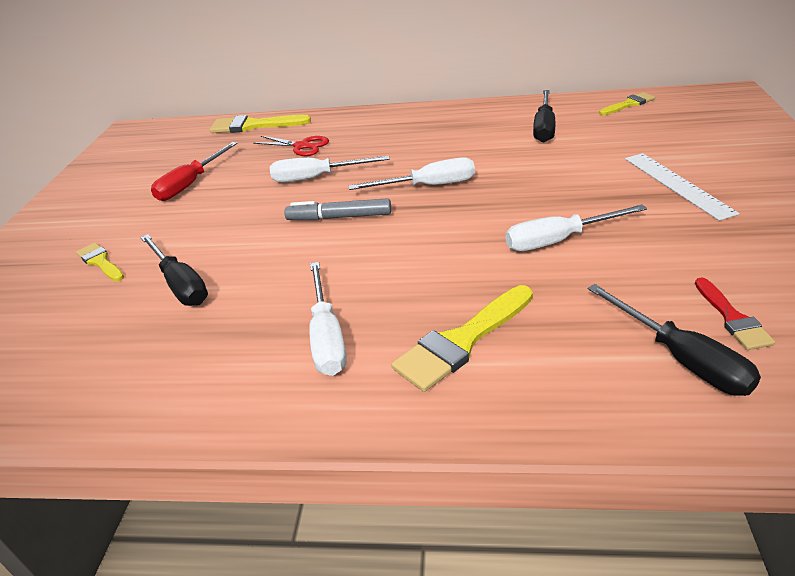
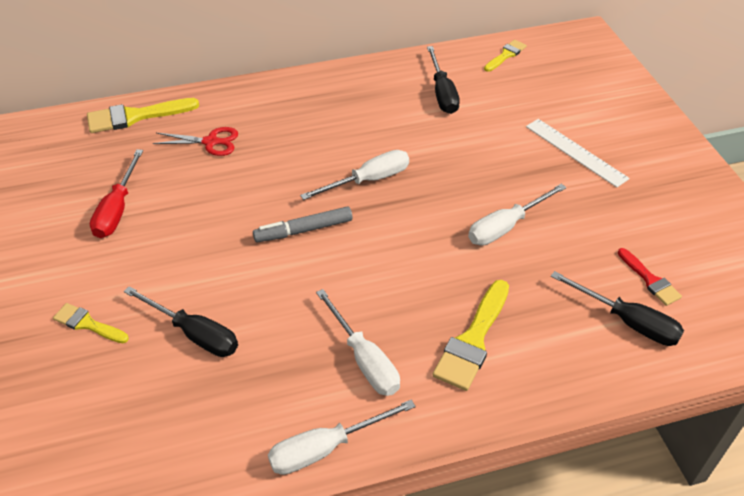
camera: 25 degrees left, 10 degrees up
(316, 178) = (252, 183): white screwdriver -> white screwdriver (325, 448)

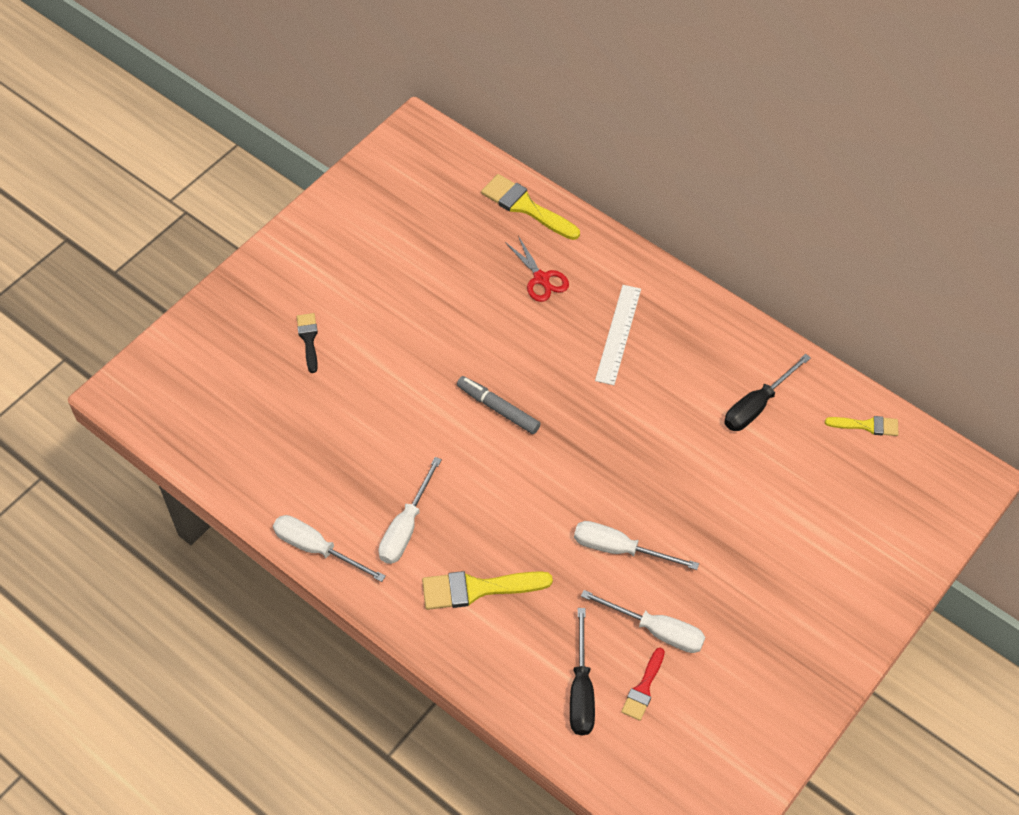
camera: 55 degrees right, 10 degrees up
(88, 324) = (308, 339): yellow brush -> black brush
(117, 209) = (420, 274): red screwdriver -> none
(194, 334) = (348, 408): black screwdriver -> none
(368, 180) = (591, 418): white screwdriver -> white screwdriver (656, 630)
(575, 152) = (766, 556): white ruler -> white ruler (618, 334)

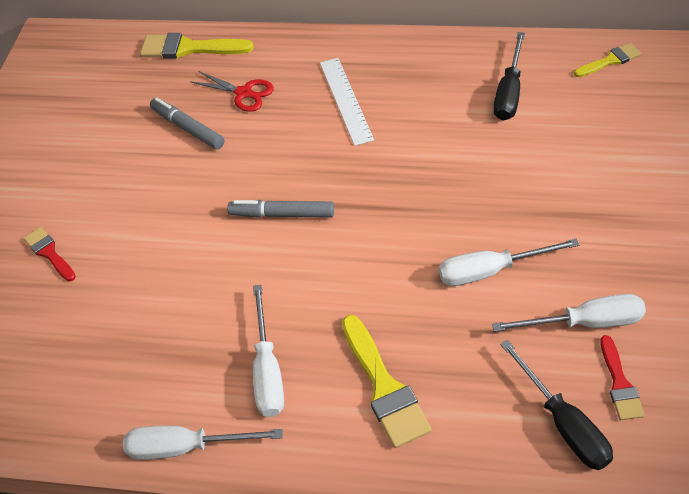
camera: 25 degrees left, 5 degrees down
(308, 339) = (49, 253): black brush -> red brush
(476, 287) = (188, 128): none -> grey marker
(477, 589) = (384, 387): yellow brush -> yellow brush turned 75 degrees counterclockwise

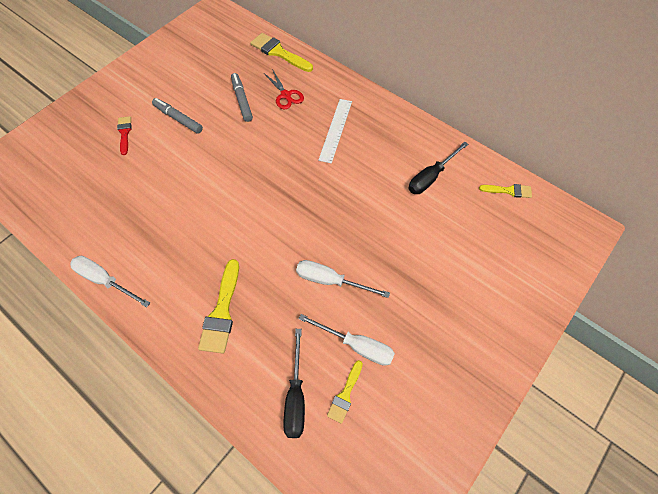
camera: 25 degrees right, 10 degrees up
(267, 370) = (174, 264): white screwdriver -> none
(282, 214) = (249, 179): grey marker -> grey marker (178, 119)
(620, 383) = (345, 394): red brush -> yellow brush

